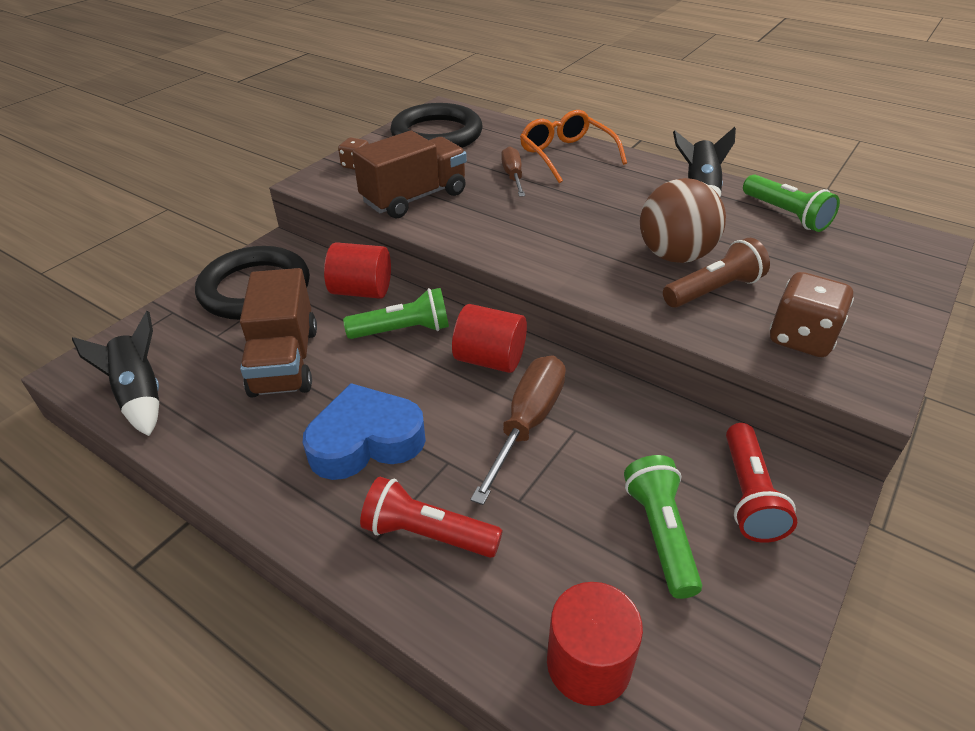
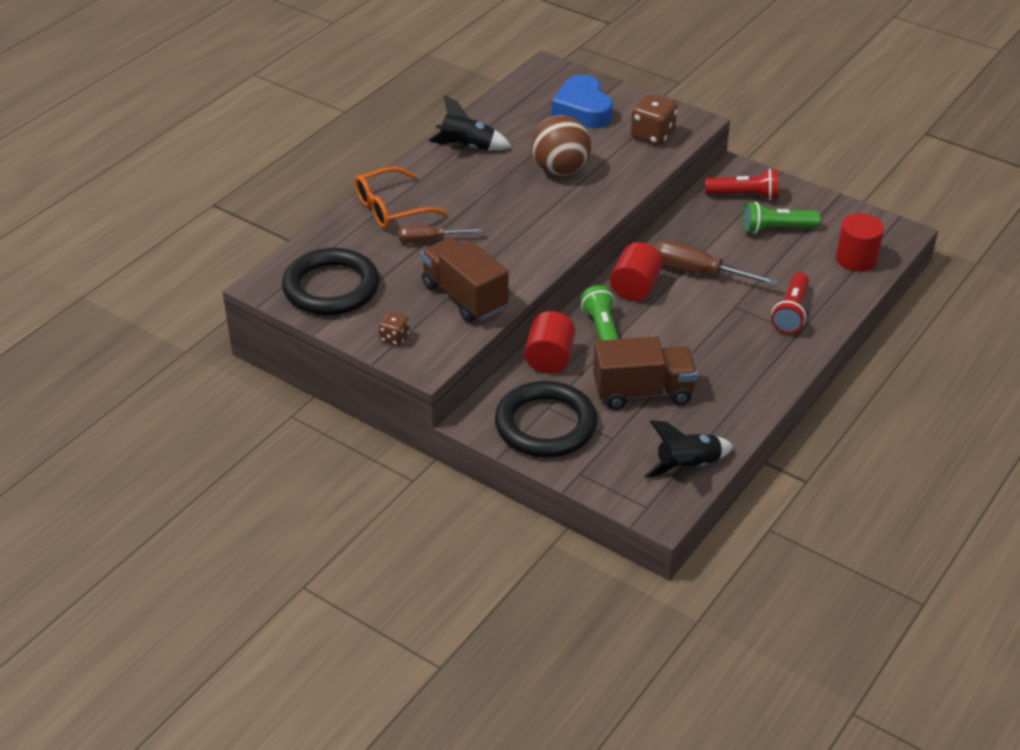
camera: 90 degrees left, 0 degrees up
(365, 441) = (721, 343): blue heart -> blue heart (582, 110)
(713, 290) = (603, 159): brown flashlight -> none
(786, 214) = (505, 114): green flashlight -> none

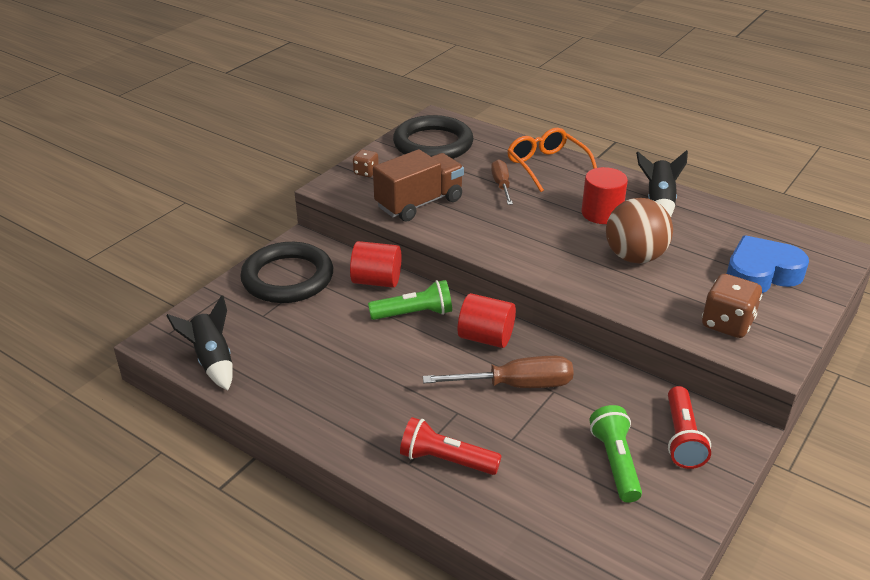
camera: 90 degrees right, 5 degrees down
(643, 392) = (322, 336): brown truck -> none
(697, 272) = (517, 385): brown screwdriver -> brown screwdriver turned 60 degrees clockwise
(856, 259) = (562, 540): red cylinder -> red cylinder (601, 213)

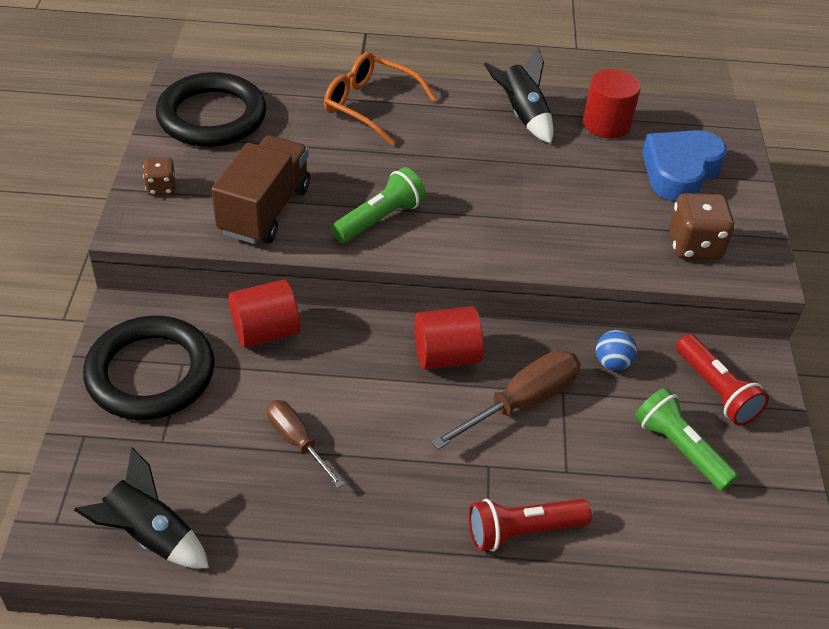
camera: 35 degrees left, 10 degrees up
(414, 314) = (344, 358): green flashlight -> green flashlight (380, 219)
(501, 185) = (339, 150): brown screwdriver -> brown screwdriver (296, 441)
(601, 213) = (476, 151): red cylinder -> red cylinder (606, 124)
(610, 388) = (612, 363): none -> blue ball
(634, 257) = (551, 196): brown ball -> none

